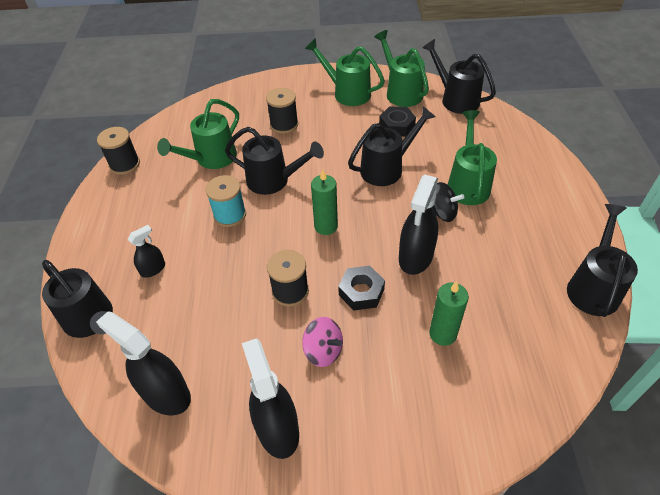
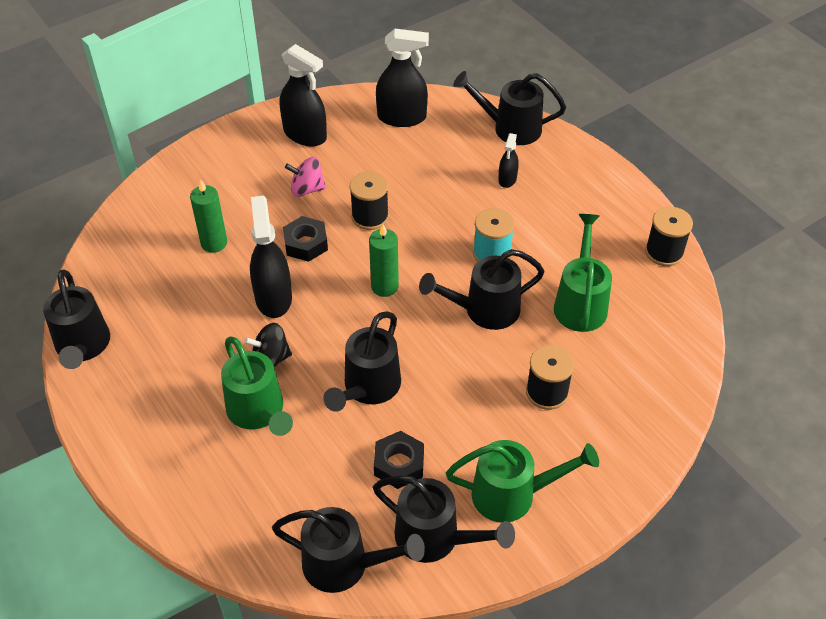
camera: 145 degrees right, 0 degrees up
(401, 92) = (436, 538): green watering can -> black watering can

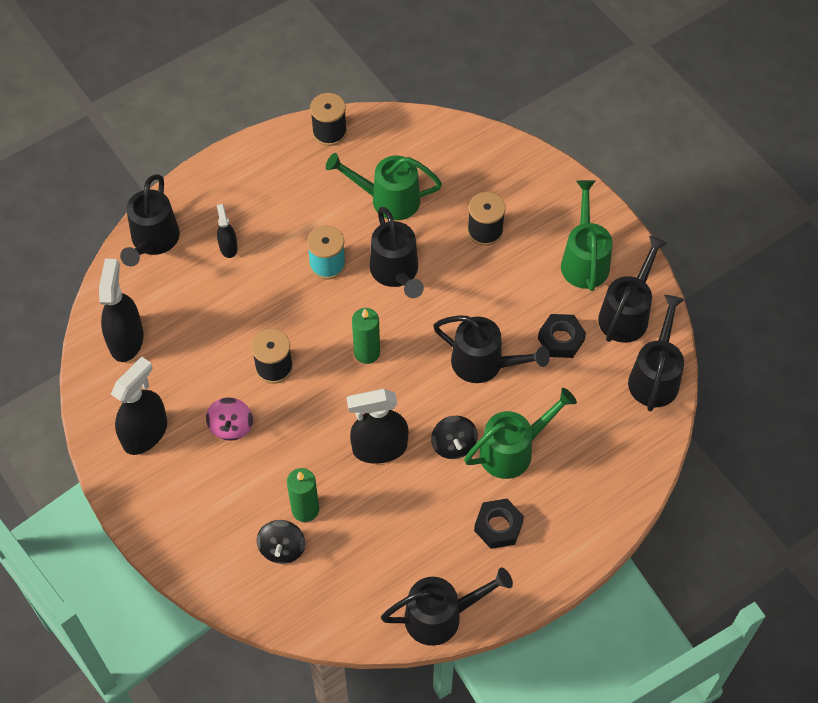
camera: 90 degrees left, 10 degrees up
(177, 228) = (282, 548): none -> black spinning top
(306, 244) = (309, 423): black nut -> black nut (498, 526)
(507, 179) = (228, 247): black spray bottle -> black spray bottle turned 120 degrees counterclockwise

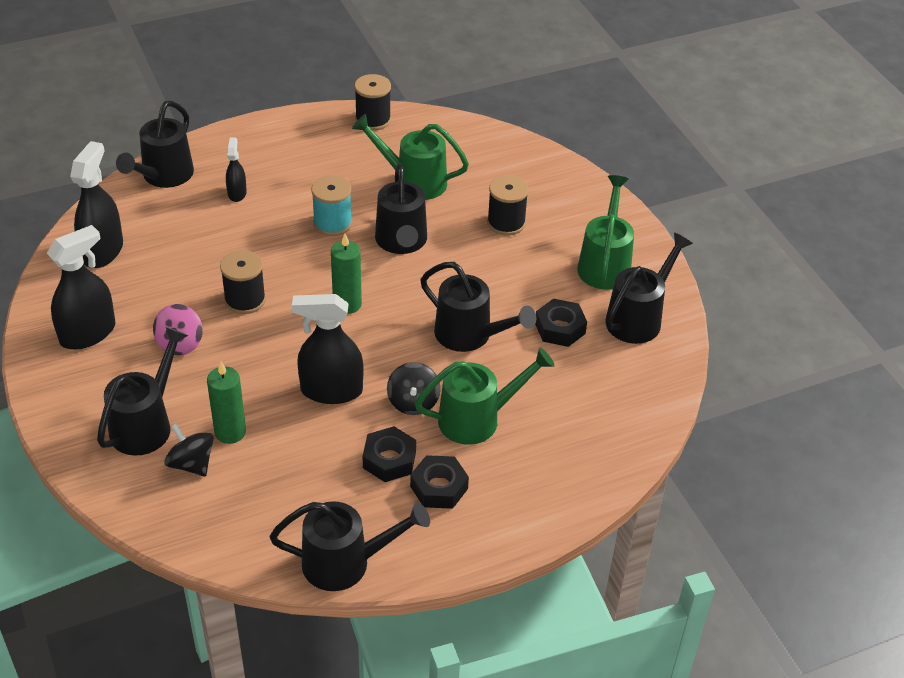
camera: 10 degrees right, 15 degrees down
(282, 548) = (191, 464): black spinning top -> black spinning top turned 120 degrees clockwise
(449, 508) = (389, 460): none -> black nut
(655, 376) = (656, 379): black watering can -> black watering can (146, 424)

